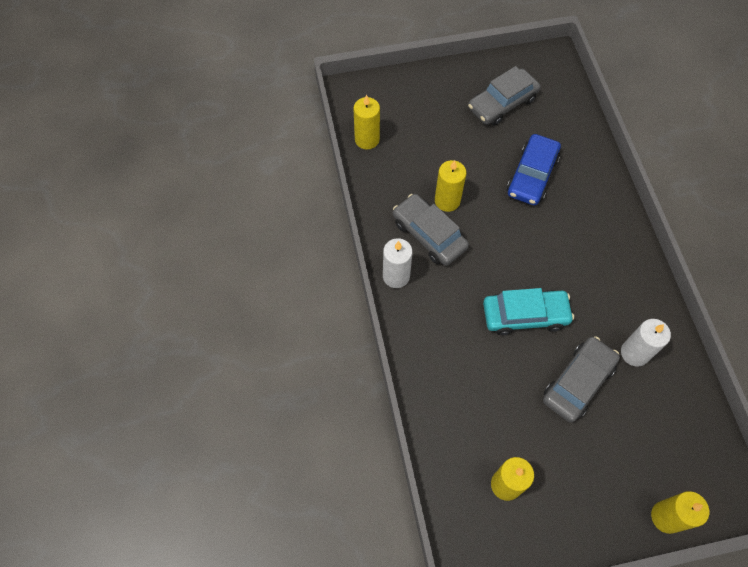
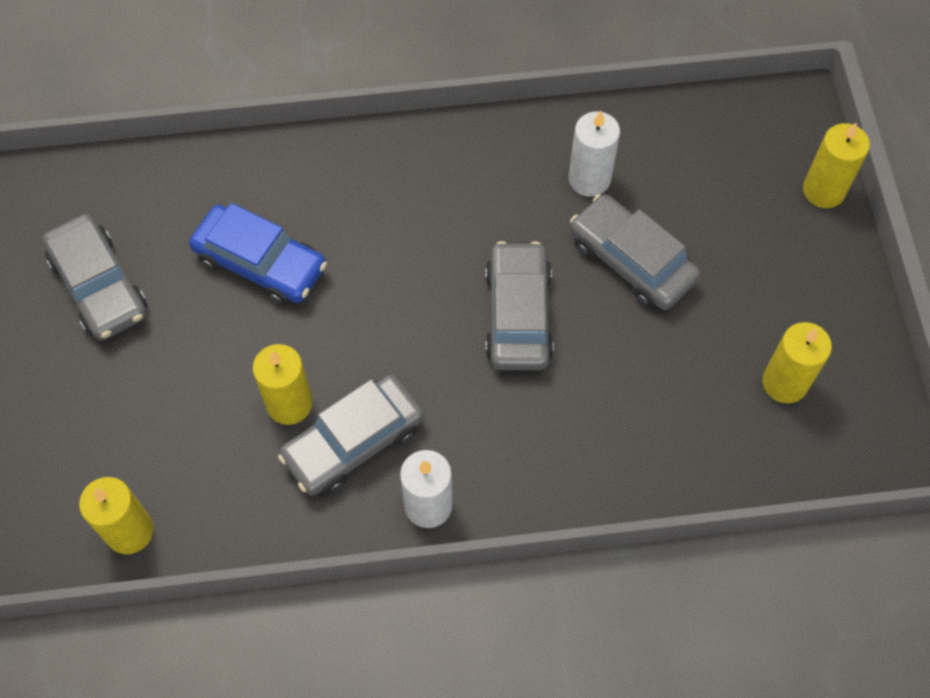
camera: 85 degrees left, 0 degrees up
(525, 315) = (518, 315): turquoise car -> grey car

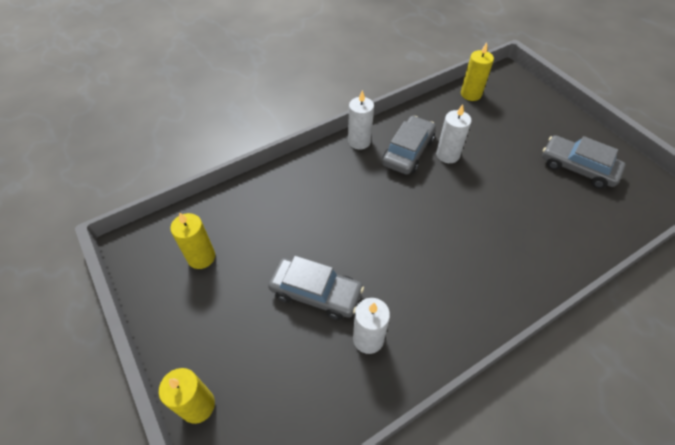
camera: 155 degrees right, 10 degrees down
(260, 263) = (515, 207): blue car -> none
(289, 404) = (447, 155): yellow candle -> white candle
(518, 315) = (365, 235): grey car -> none

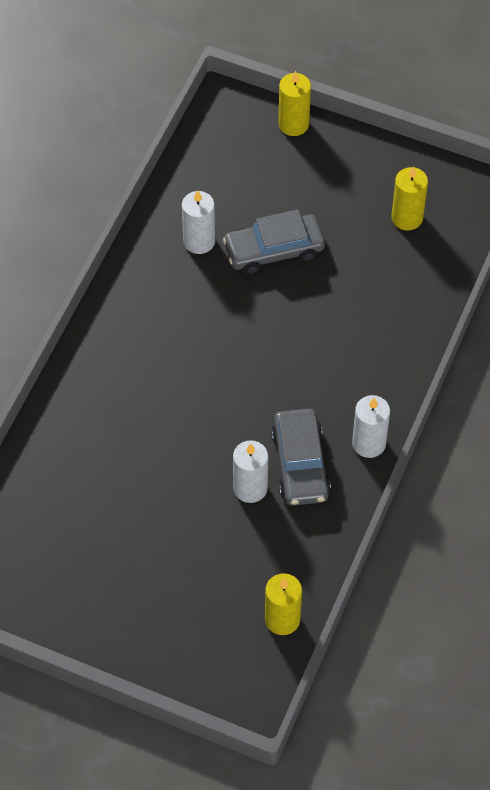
camera: 145 degrees right, 5 degrees up
(577, 168) = (84, 564): grey car -> none

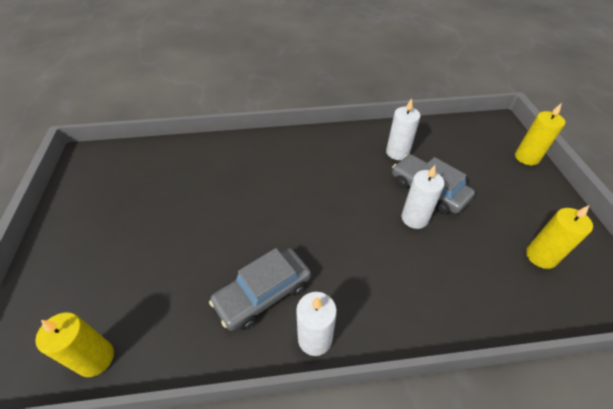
camera: 60 degrees right, 10 degrees down
(250, 488) = (222, 269): white candle -> white candle (414, 218)

